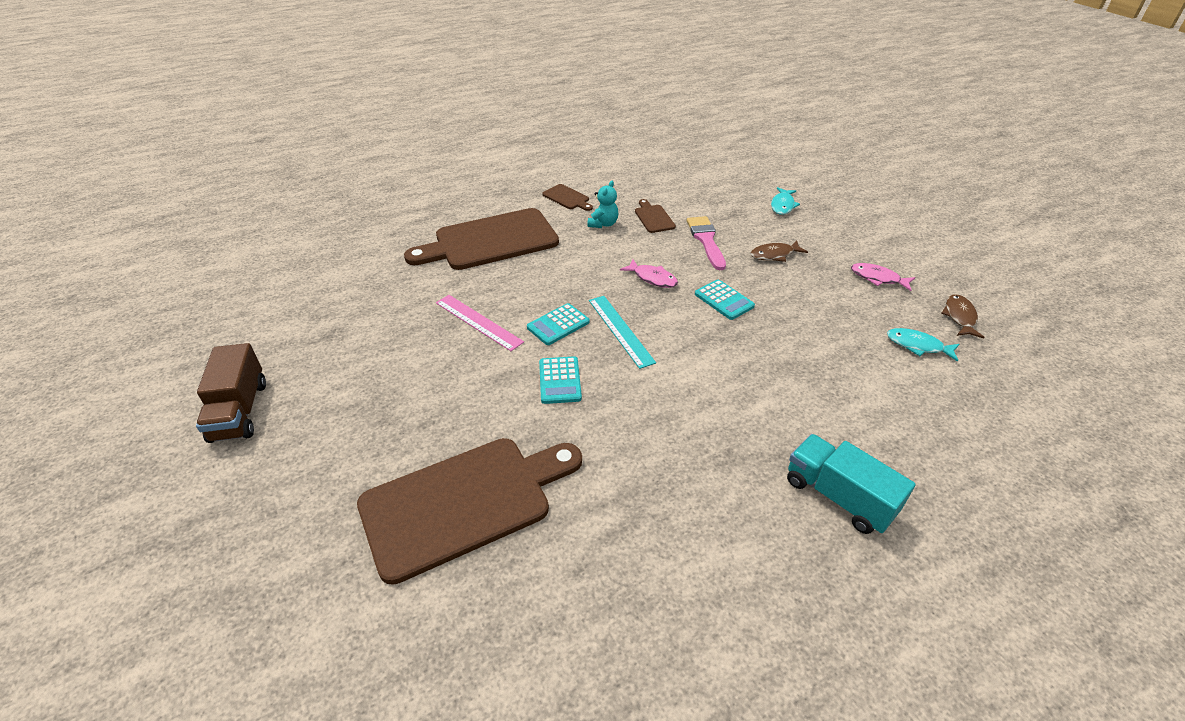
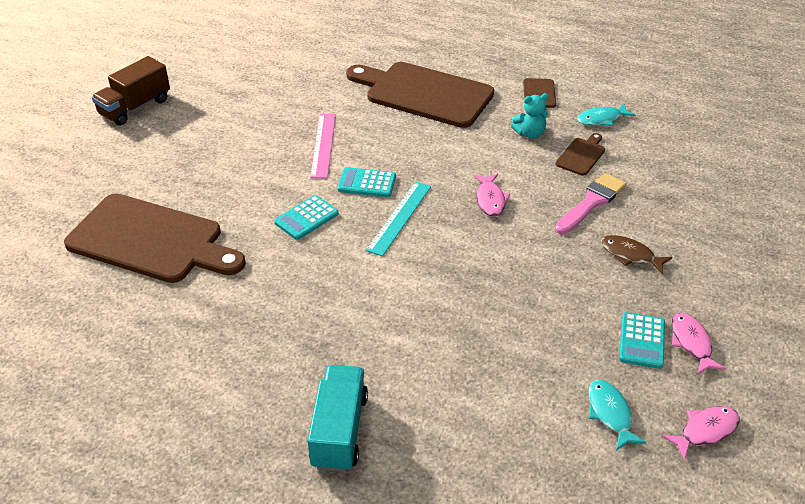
camera: 50 degrees right, 0 degrees up
(724, 300) = (514, 255): turquoise calculator -> turquoise calculator (641, 341)
(782, 205) = (729, 223): turquoise fish -> turquoise fish (601, 119)
(959, 317) = (705, 431): brown fish -> pink fish

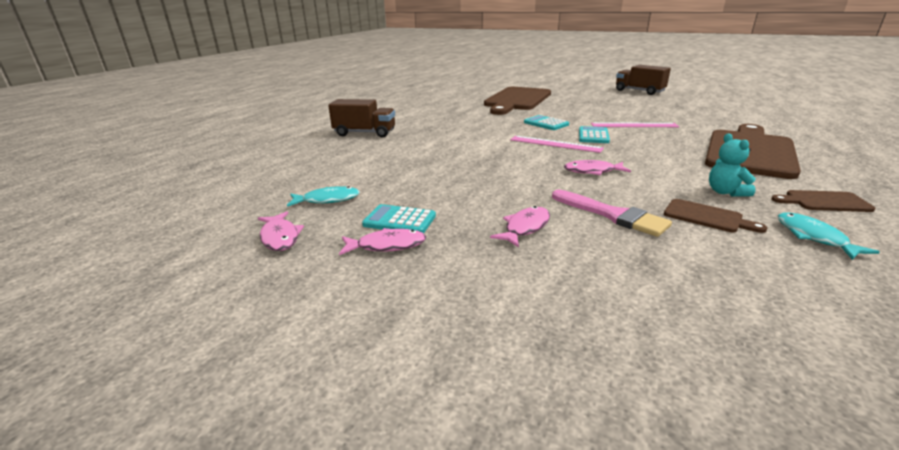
camera: 95 degrees right, 15 degrees down
(339, 431) = (365, 133): turquoise truck -> brown truck
(399, 217) = (555, 144): turquoise ruler -> pink ruler
(630, 255) = (525, 227): brown fish -> pink fish

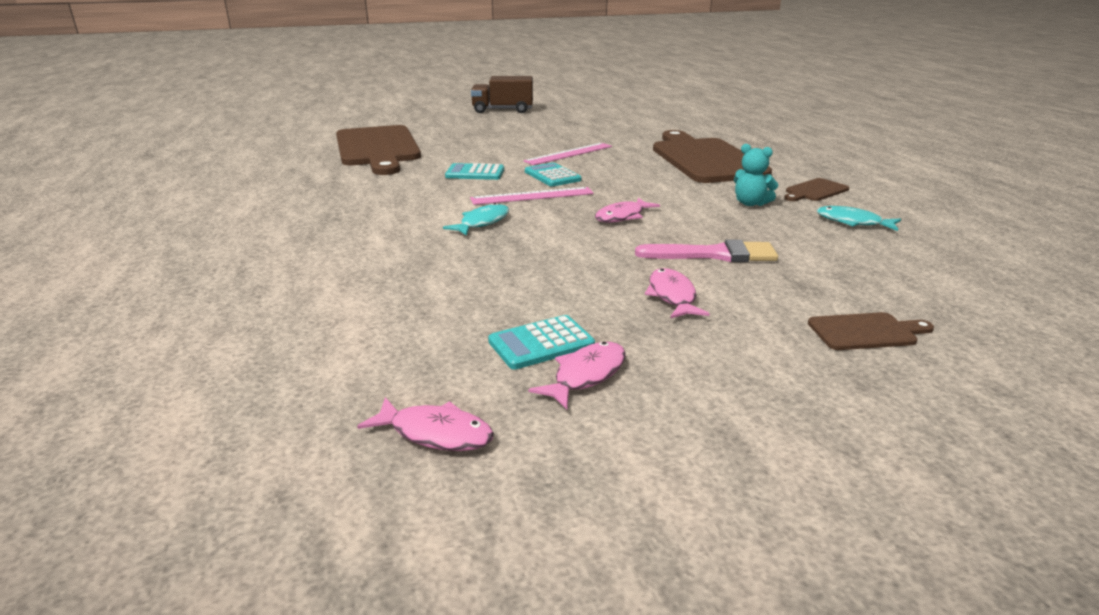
camera: 45 degrees left, 0 degrees up
(328, 200) = (394, 360): turquoise fish -> turquoise fish (482, 222)
(365, 133) = (237, 251): brown truck -> none
(706, 217) = (774, 230): brown cutting board -> brown cutting board (866, 332)

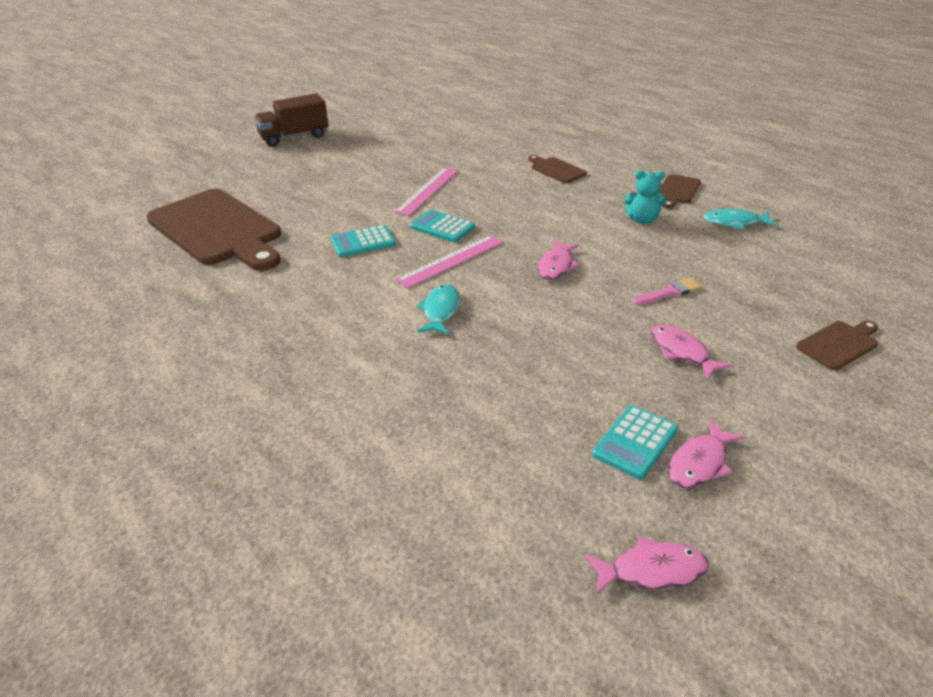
camera: 25 degrees left, 10 degrees up
(586, 375) = (699, 463): pink fish -> pink fish turned 150 degrees counterclockwise
(705, 159) = (556, 170): brown cutting board -> brown cutting board, size x0.42
(714, 254) = (669, 292): pink brush -> pink brush, size x0.60

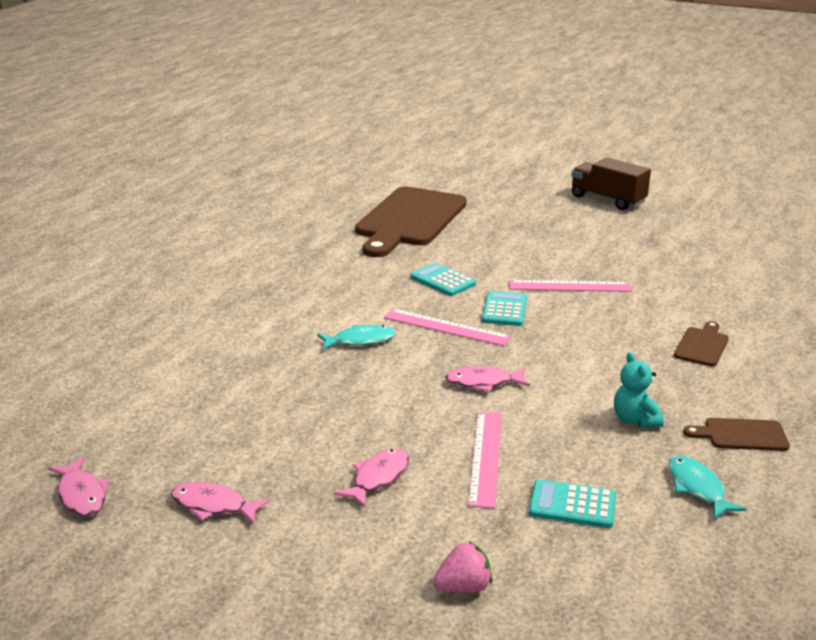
camera: 65 degrees right, 10 degrees down
(635, 442) = (227, 468): turquoise calculator -> turquoise calculator (572, 505)
(669, 292) = (485, 457): pink brush -> pink ruler
(839, 344) = (463, 587): brown cutting board -> pink strawberry

